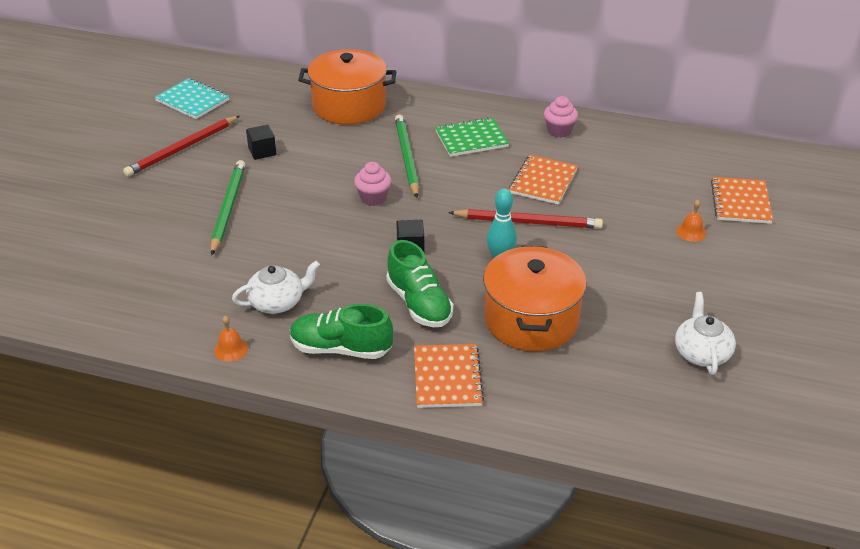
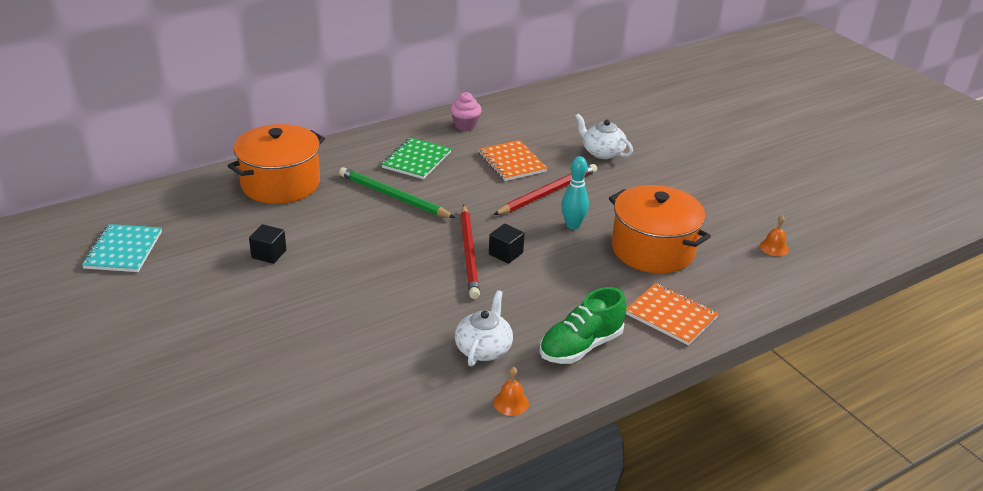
camera: 50 degrees left, 5 degrees down
(182, 149) = (189, 292): red pencil -> red pencil (469, 254)
(192, 100) = (123, 250): turquoise notebook -> turquoise notebook turned 75 degrees counterclockwise
(228, 208) = (319, 311): green pencil -> none
(373, 198) = (420, 237): pink cupcake -> none
(419, 304) = (575, 284): green shoe -> none
(691, 232) = (643, 146): orange bell -> orange bell (774, 247)
(701, 353) = (760, 209): white teapot -> white teapot (602, 152)
(740, 202) = (637, 114): orange notebook -> none

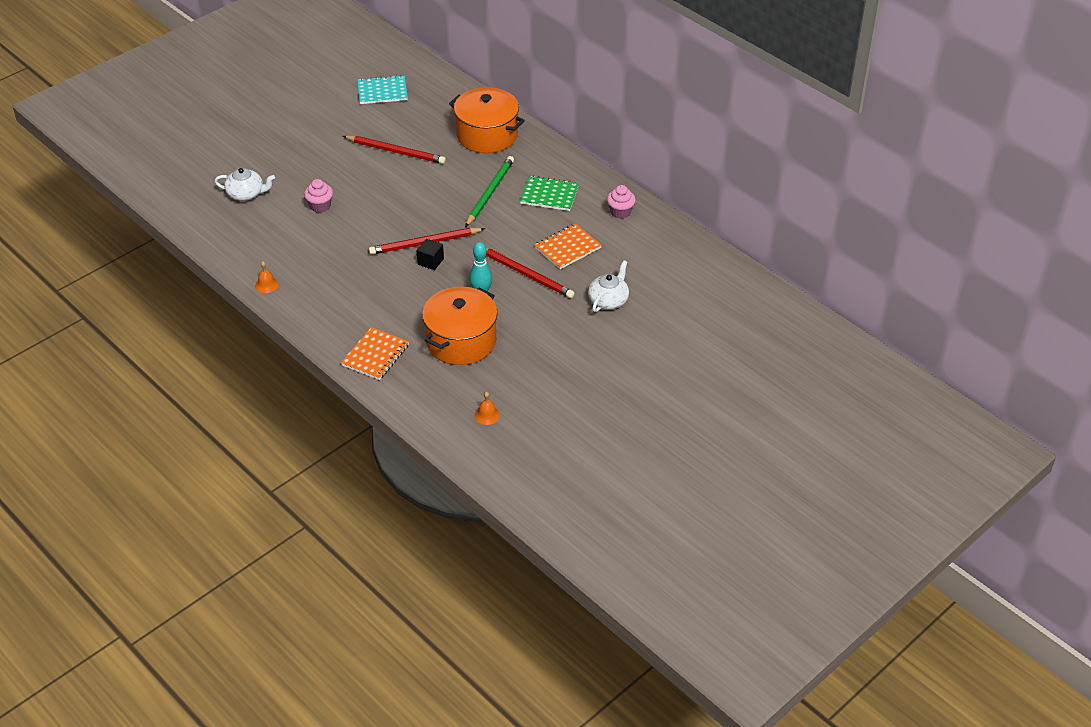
camera: 80 degrees right, 10 degrees up
(269, 254) = (396, 151): black cube -> red pencil
(353, 333) = (320, 206): none -> pink cupcake
(483, 348) = (317, 266): white teapot -> white teapot (246, 194)
(581, 346) = (329, 311): green shoe -> none

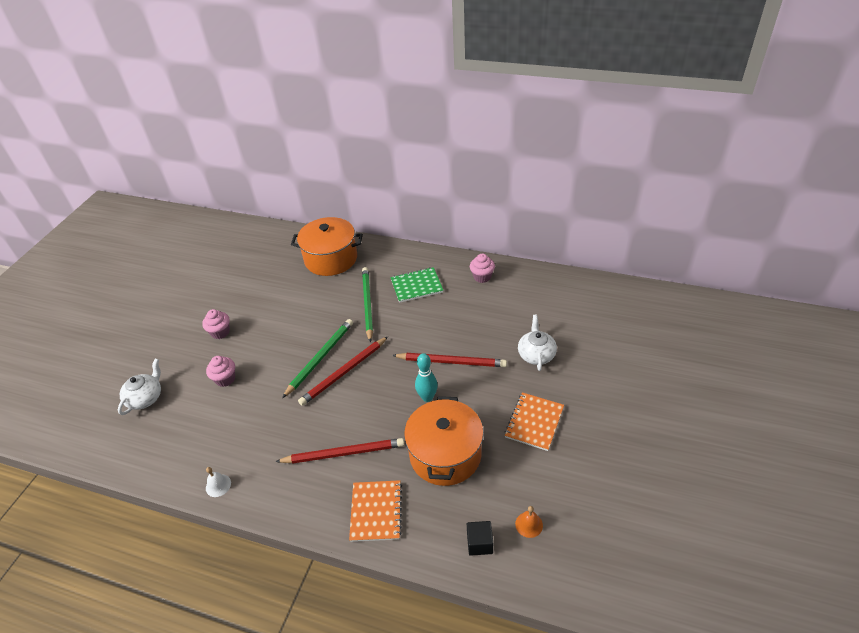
camera: 25 degrees left, 0 degrees up
(246, 194) = (145, 398): white teapot -> white teapot turned 45 degrees counterclockwise
(266, 285) = (218, 485): orange bell -> white bell
(340, 164) = (220, 332): none -> pink cupcake
(382, 91) = (220, 257): turquoise notebook -> none
(396, 151) = (264, 301): red pencil -> red pencil (343, 453)
(413, 222) = (320, 358): none -> green pencil
(430, 261) = (361, 387): black cube -> black cube (479, 543)
(567, 248) = (466, 323): orange notebook -> orange notebook (534, 422)

